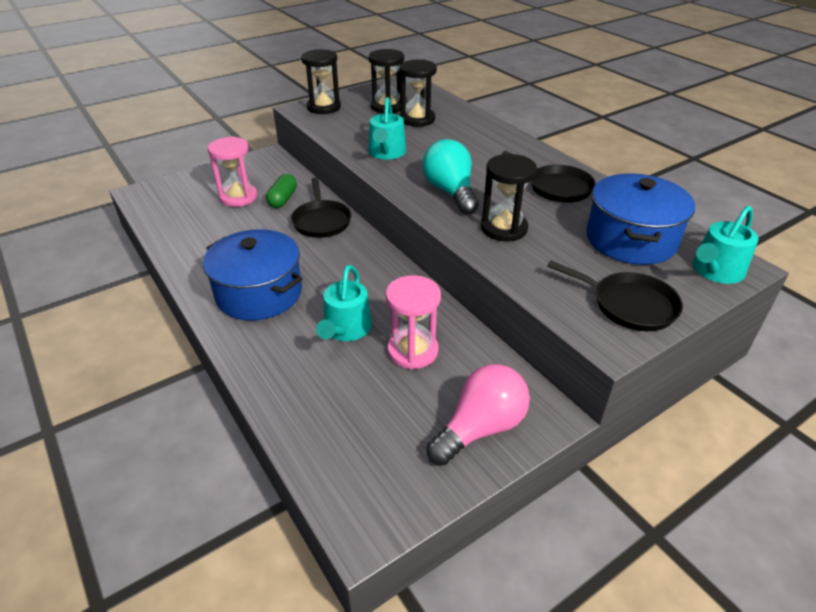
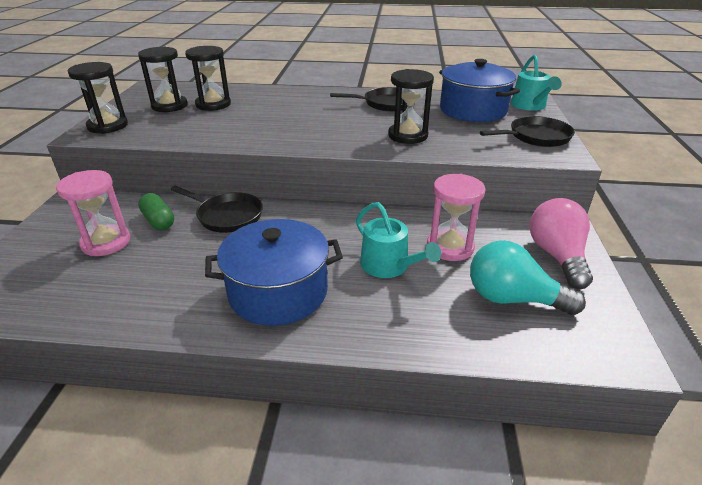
camera: 50 degrees left, 5 degrees down
(386, 153) = (236, 132): turquoise watering can -> none
(450, 192) = (334, 133): turquoise light bulb -> turquoise light bulb (512, 299)

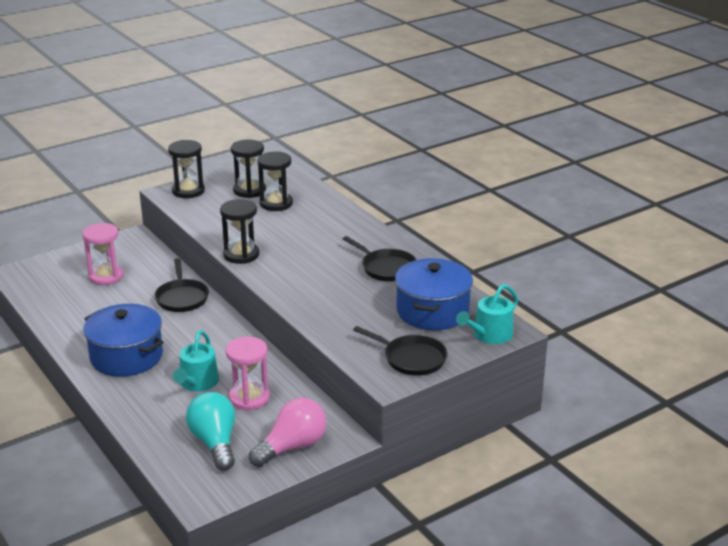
camera: 50 degrees right, 5 degrees down
(158, 221) = (147, 278): green capsule -> none
(408, 135) = (331, 303): black hourglass -> black hourglass (241, 255)

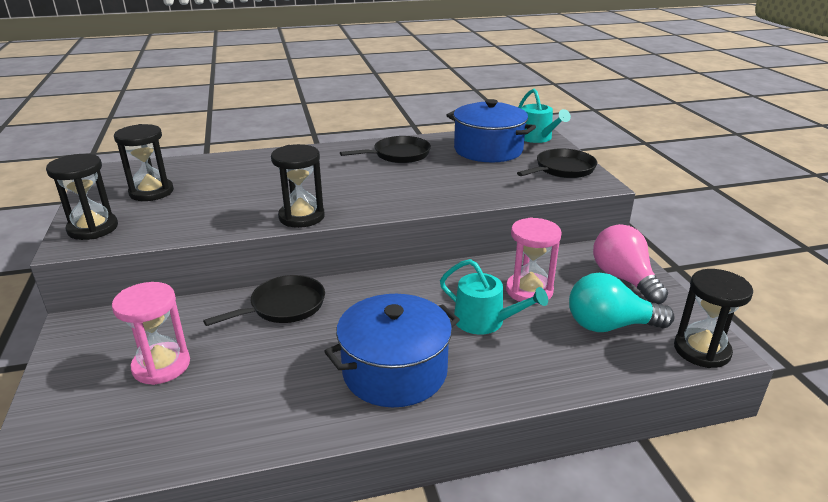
camera: 70 degrees left, 0 degrees up
(182, 298) = (284, 306): black pan -> black pan turned 45 degrees counterclockwise
(276, 203) = (205, 183): black hourglass -> black hourglass (701, 350)

